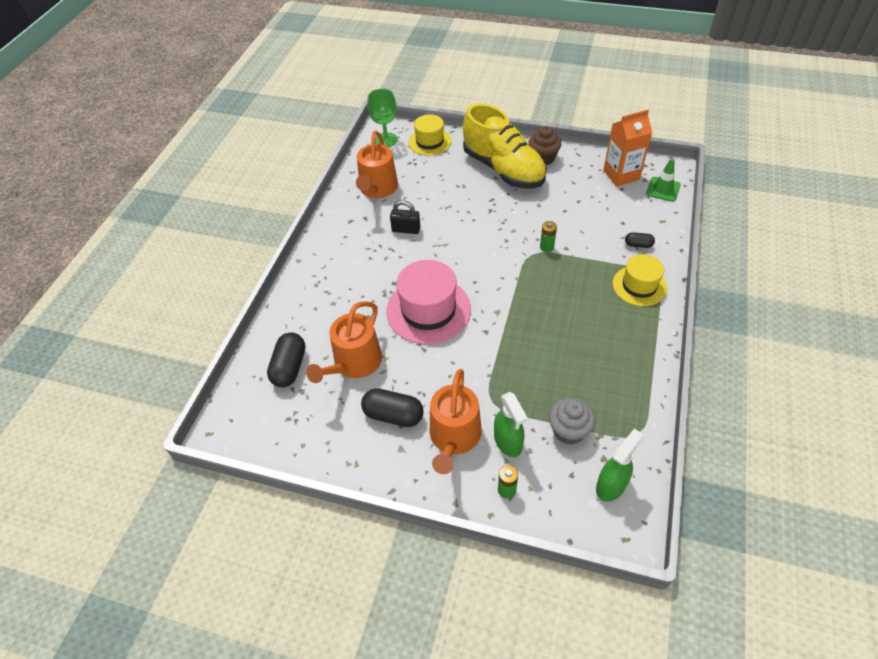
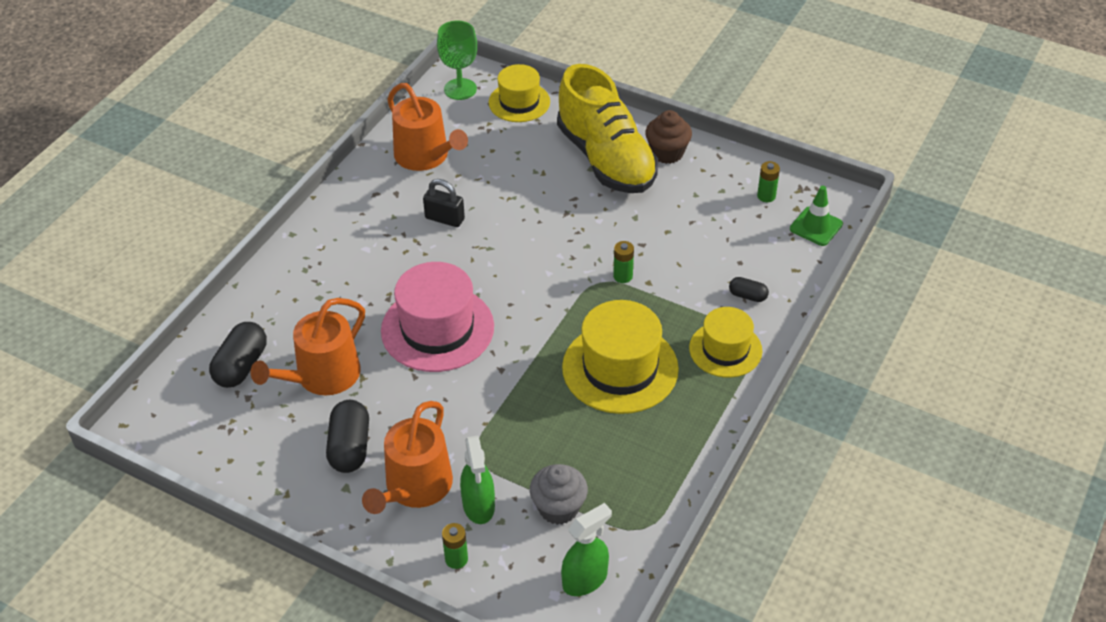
camera: 10 degrees right, 5 degrees down
(377, 189) = (425, 156): orange watering can -> orange watering can turned 60 degrees counterclockwise
(393, 415) = (350, 447): black capsule -> black capsule turned 60 degrees clockwise
(571, 313) = (620, 368): none -> yellow hat
(621, 175) = (766, 196): orange carton -> green battery

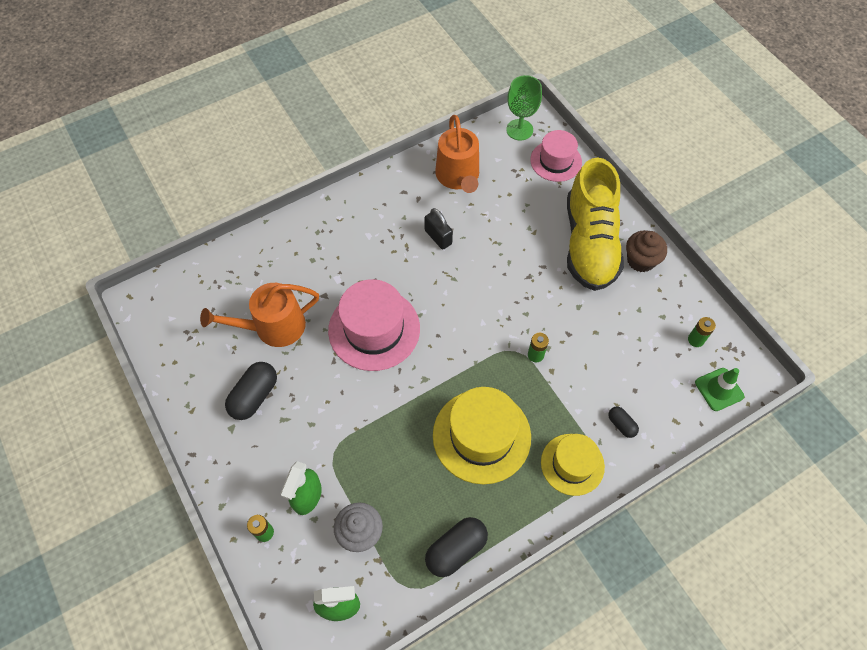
camera: 30 degrees right, 15 degrees up
(241, 366) = (228, 289): black capsule -> black capsule (456, 550)
(415, 487) = (275, 455): orange watering can -> none
(519, 102) = (556, 161): yellow hat -> pink hat

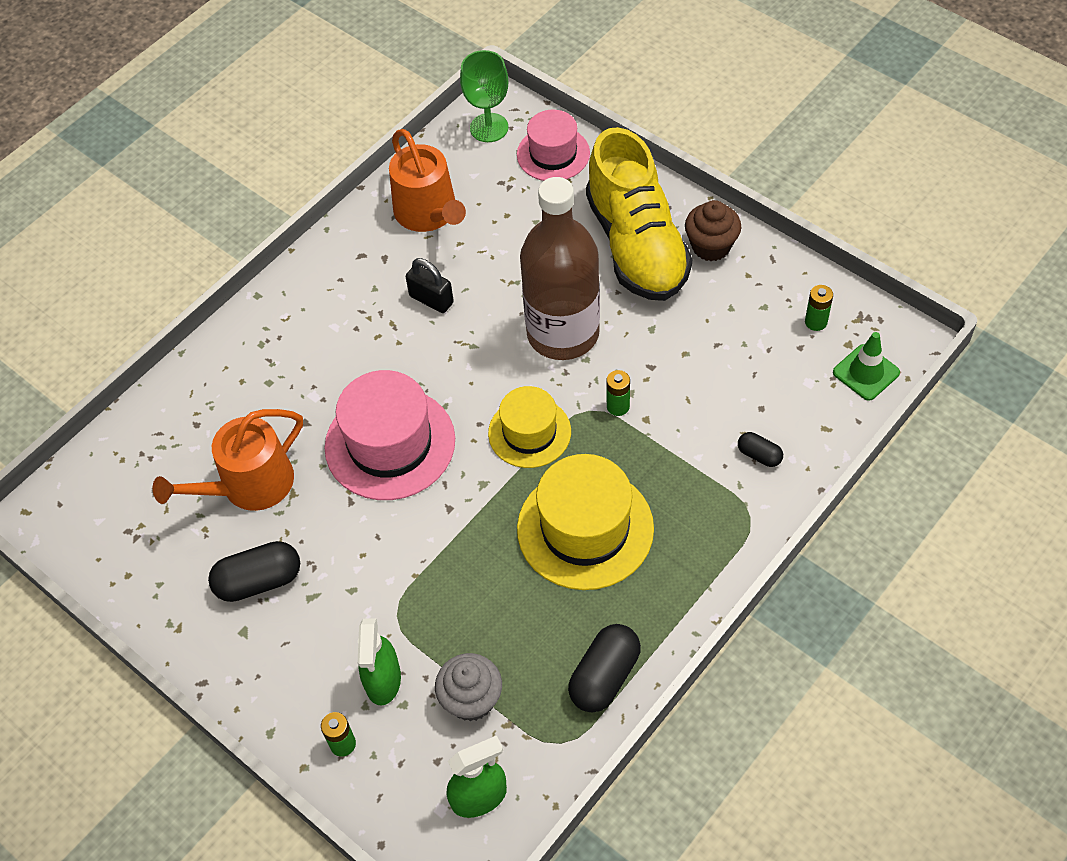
camera: 15 degrees left, 5 degrees down
(254, 396) = (259, 581): black capsule -> black capsule turned 60 degrees clockwise
(517, 290) = (563, 333): none -> brown bottle
(572, 464) = (714, 523): yellow hat -> yellow hat (529, 432)

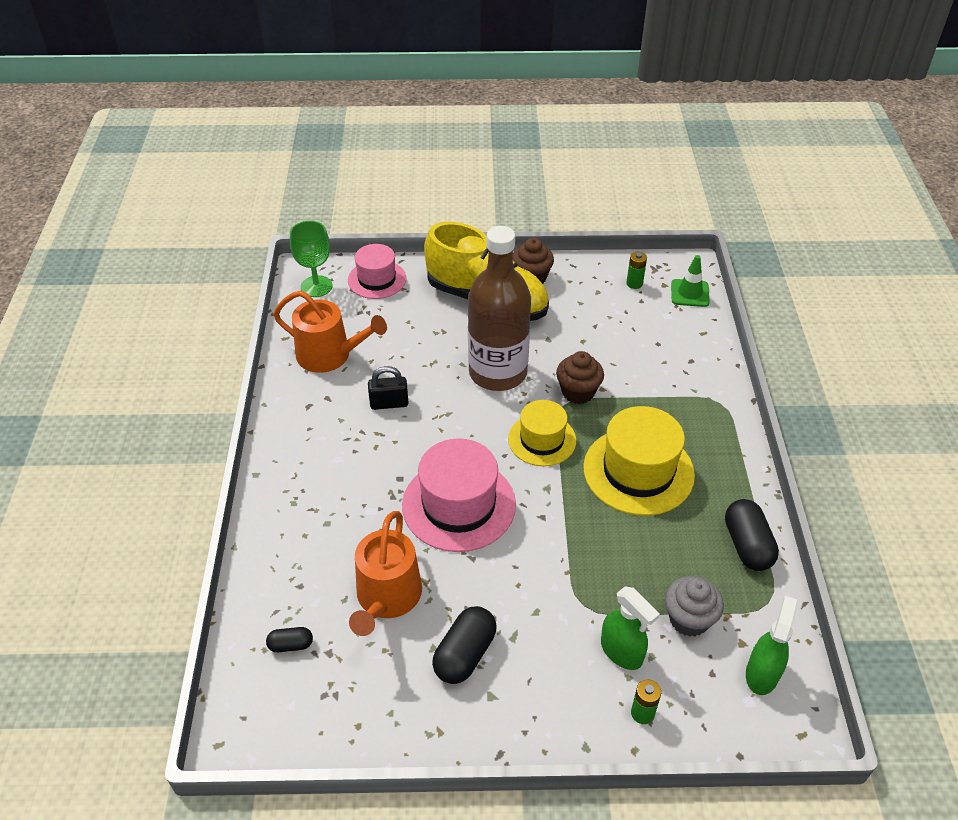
camera: 45 degrees left, 10 degrees down
(618, 406) = (578, 392): green battery -> brown cupcake
(759, 455) = (686, 368): black capsule -> black capsule (291, 645)

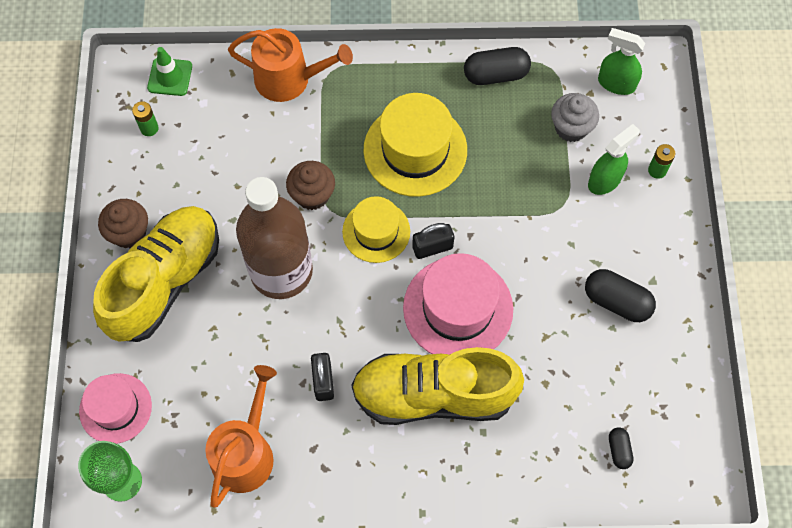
camera: 90 degrees left, 20 degrees up
(368, 484) = (434, 395): none -> yellow shoe
(387, 598) = (565, 369): orange watering can -> orange watering can (289, 79)
(526, 484) = (432, 247): none -> black padlock

